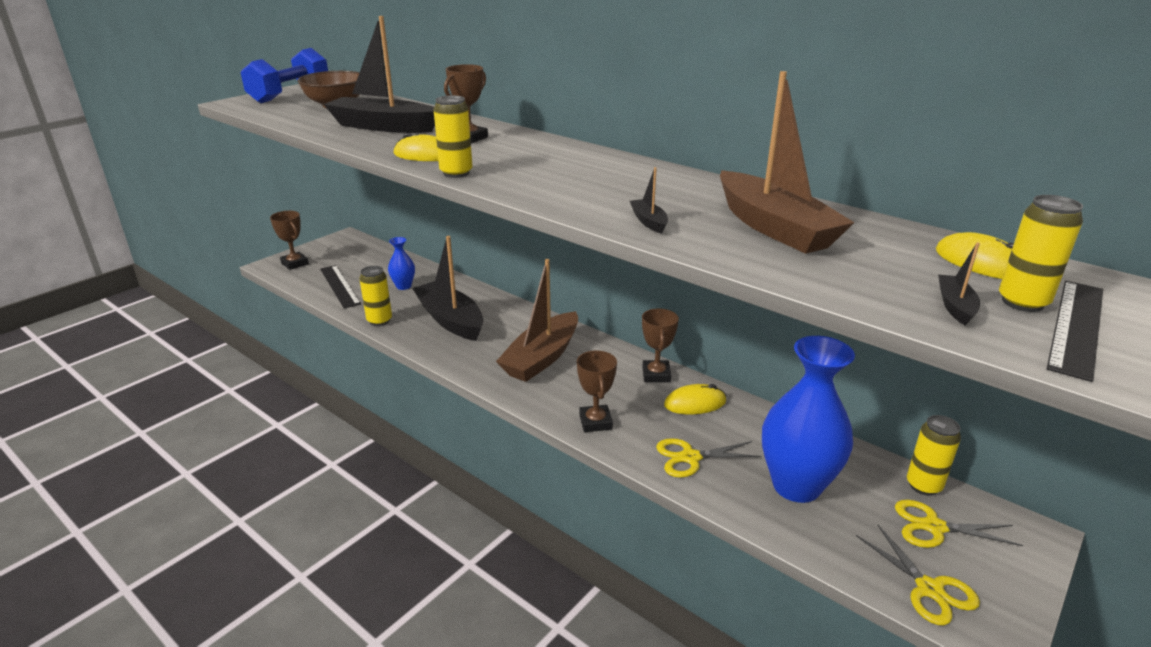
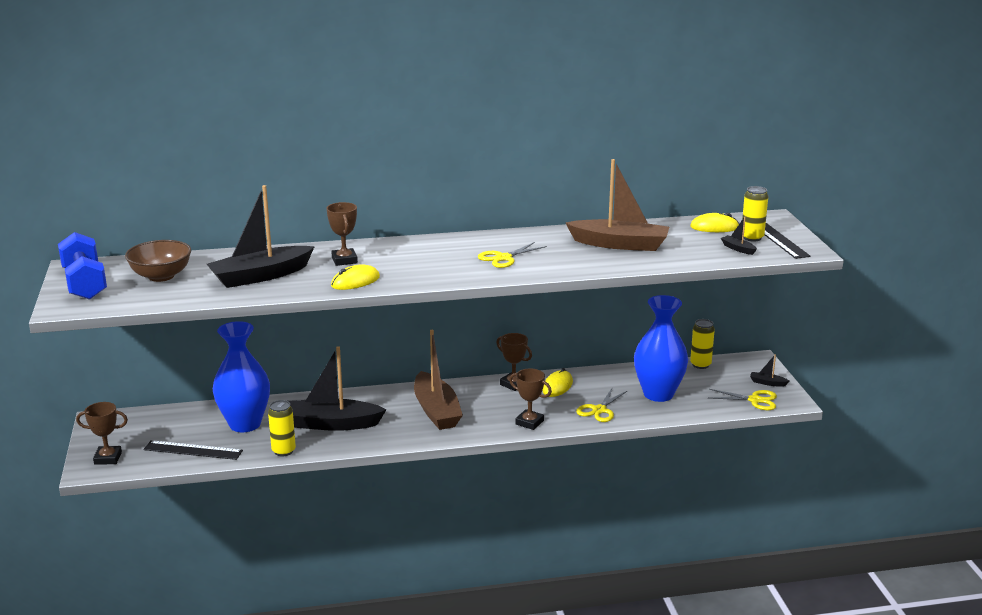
camera: 50 degrees left, 5 degrees down
(403, 286) = (245, 424): blue vase -> blue vase, size x2.13
(456, 173) = (408, 283): yellow can -> none
(649, 222) = (568, 265): black boat -> black boat (767, 383)
(934, 527) = (726, 378): yellow scissors -> yellow scissors (503, 258)

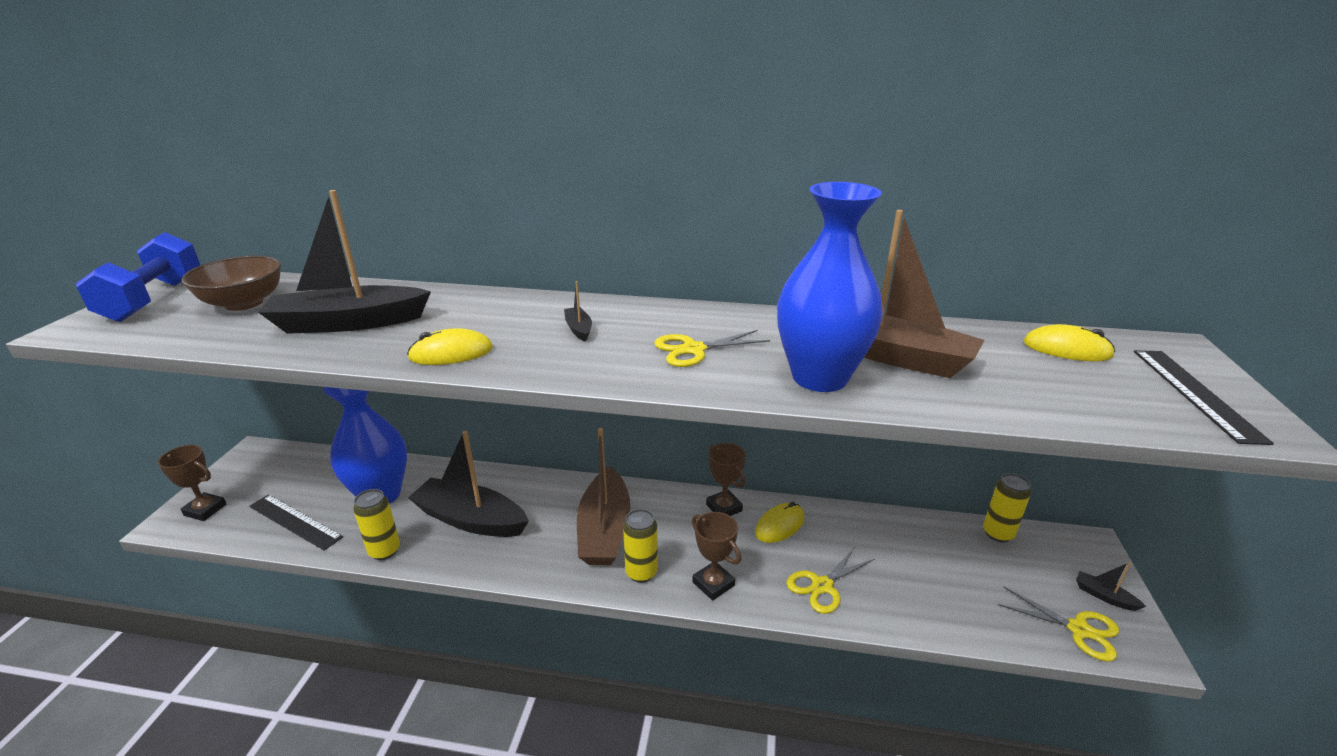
camera: 20 degrees right, 5 degrees up
(344, 260) = (476, 317): brown trophy -> none
(658, 394) = (920, 576): blue vase -> blue vase (819, 377)
(738, 249) = (1110, 400): black boat -> black boat (578, 329)
(752, 238) = (1139, 381): yellow can -> yellow can (641, 572)

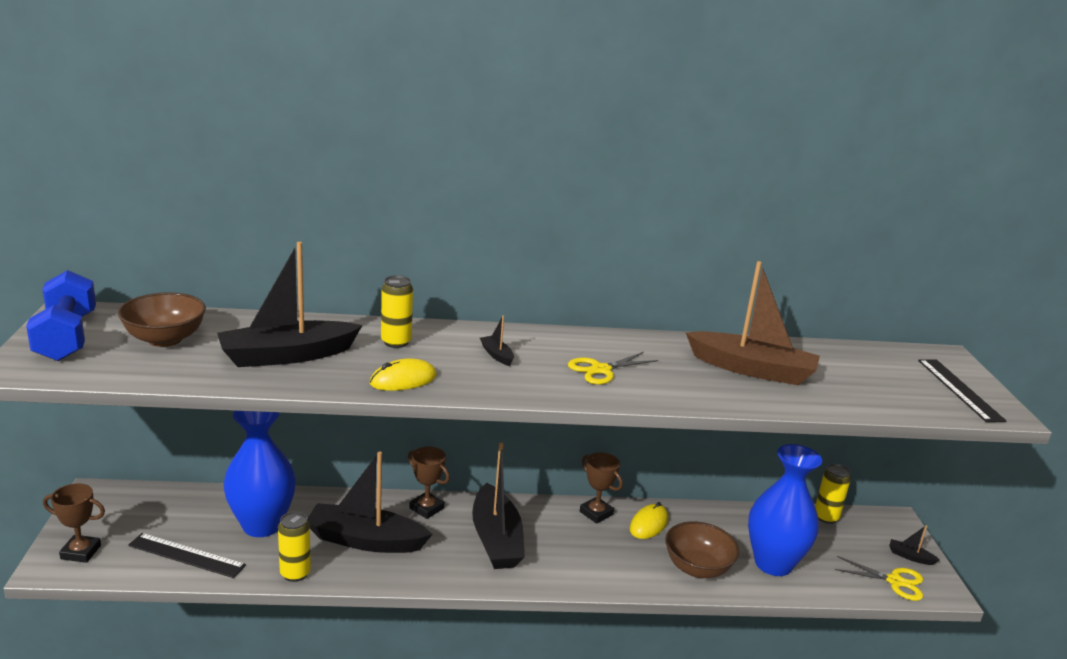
camera: 15 degrees left, 5 degrees down
(604, 530) = (496, 539): brown boat -> black boat
(641, 572) = (543, 571): yellow can -> yellow can (396, 342)
(713, 584) = (607, 574): brown trophy -> brown trophy (426, 508)
(819, 377) = (706, 389): blue vase -> blue vase (773, 563)
(822, 586) = (697, 568): yellow scissors -> brown bowl
(1067, 349) = (873, 360): yellow mouse -> none

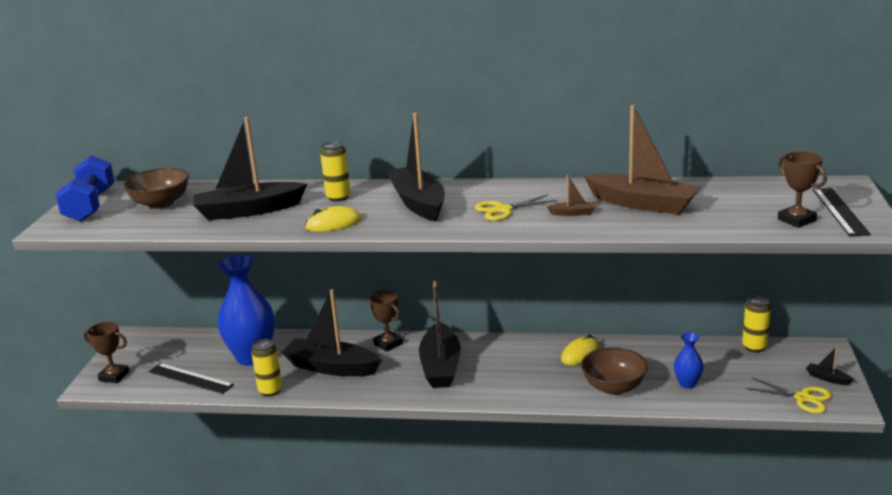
camera: 15 degrees right, 0 degrees up
(497, 355) = (418, 203): black boat -> black boat, size x2.48
(596, 513) = (535, 346): brown trophy -> brown trophy (796, 220)
(682, 378) = (573, 213): none -> brown boat
(773, 563) = (687, 384): blue vase -> blue vase, size x0.47

